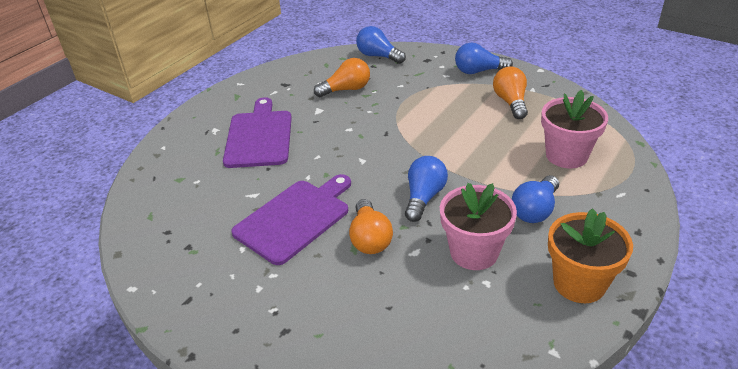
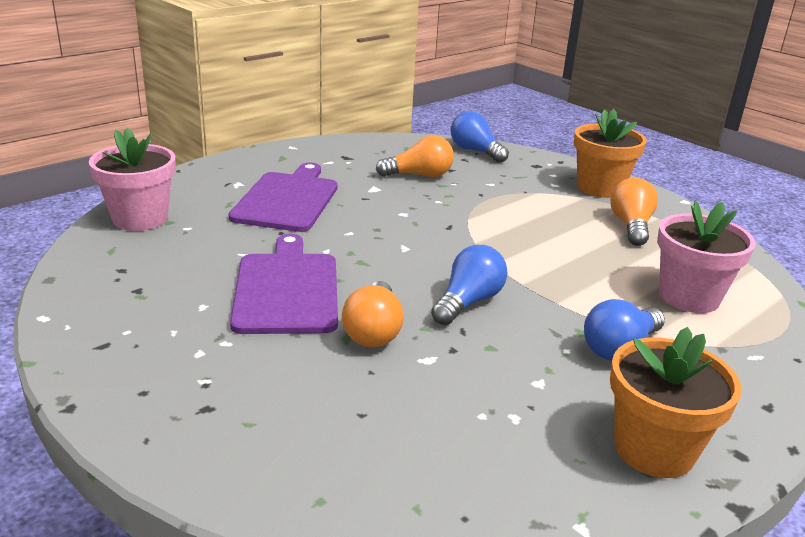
camera: 10 degrees right, 10 degrees down
(295, 218) = (287, 289): purple cutting board -> purple cutting board turned 60 degrees counterclockwise
(474, 252) = (511, 377): pink flower pot -> pink flower pot (140, 218)
(478, 71) = (600, 188): blue light bulb -> orange flower pot

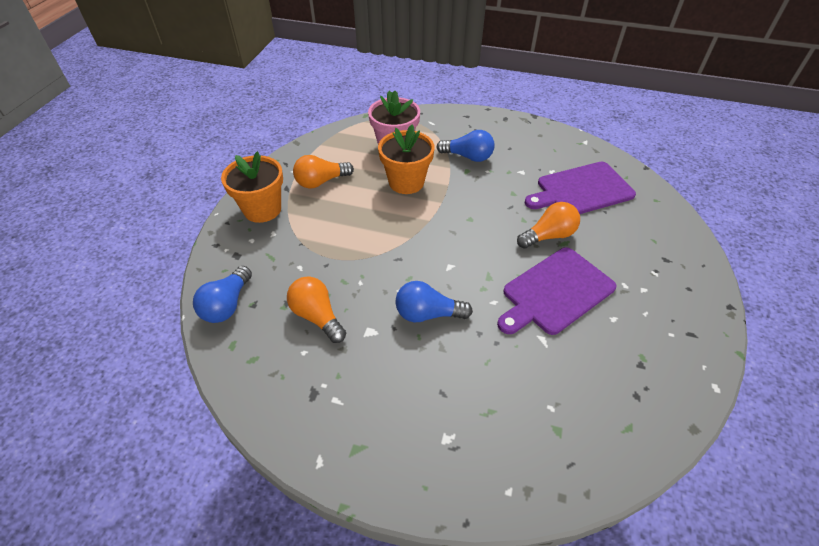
camera: 120 degrees left, 20 degrees up
(140, 218) = (575, 456): pink flower pot -> none
(287, 200) = (443, 375): purple cutting board -> purple cutting board (581, 190)
(468, 302) = (483, 214): blue light bulb -> blue light bulb (427, 314)
(654, 449) = (527, 135): orange flower pot -> orange flower pot (406, 182)

